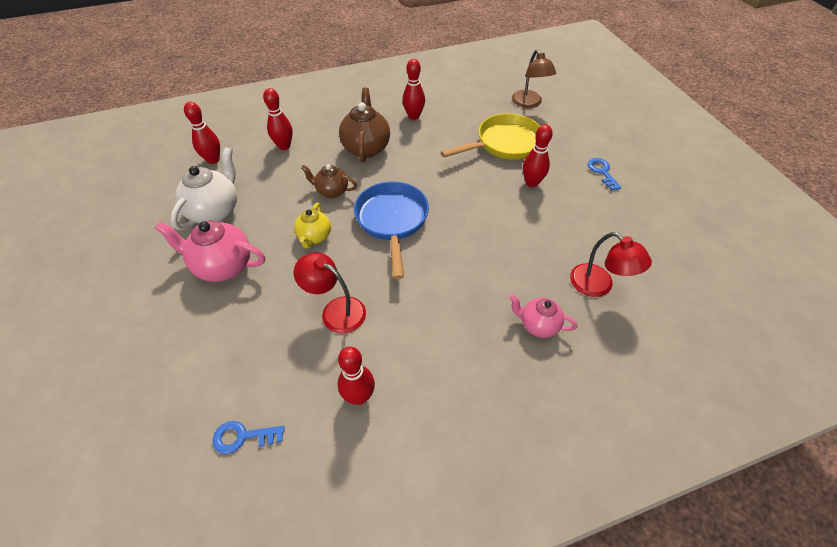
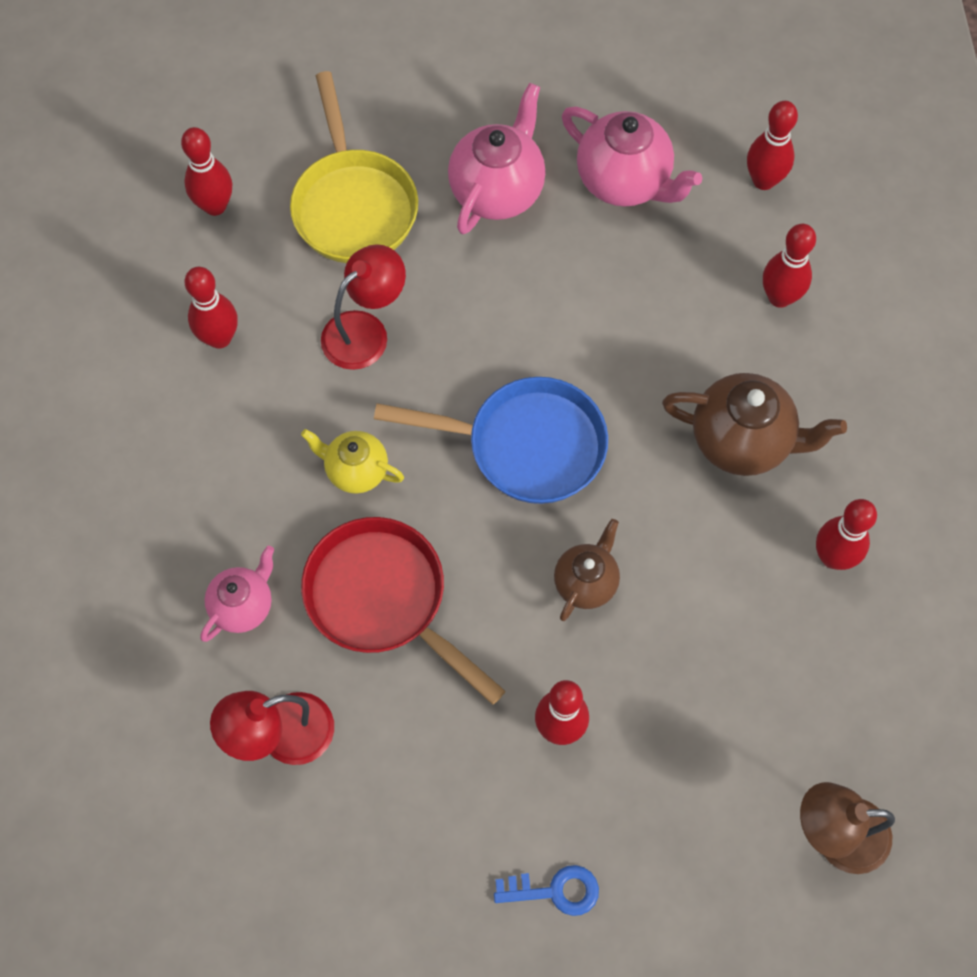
camera: 105 degrees right, 15 degrees up
(215, 211) = (624, 182): white teapot -> pink teapot
(243, 437) = (215, 206): blue key -> red bowling pin
(314, 237) = (522, 320): yellow teapot -> yellow teapot (356, 471)
(332, 191) = (628, 361): brown teapot -> brown teapot (586, 582)
(503, 260) = (383, 600): none -> red pan
(504, 144) = (695, 719): yellow pan -> yellow pan (353, 205)

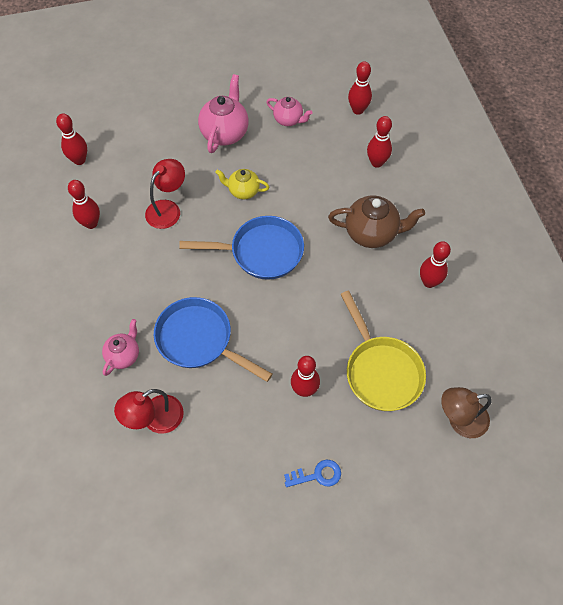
camera: 10 degrees left, 5 degrees down
(353, 205) = (152, 150): yellow pan -> yellow pan (381, 371)
(356, 471) = (174, 278): yellow teapot -> yellow teapot (243, 191)
(383, 600) = (199, 340): red pan -> blue pan
(586, 582) = (305, 314): brown teapot -> none
(624, 182) = (288, 120): pink teapot -> pink teapot, size x0.61

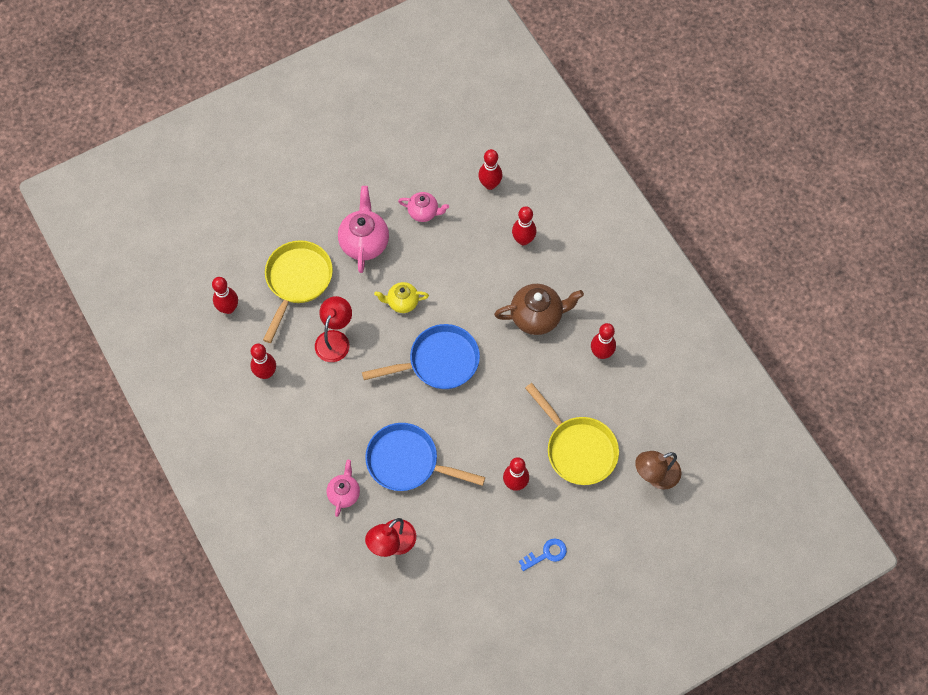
camera: 15 degrees left, 5 degrees up
(151, 151) = (297, 281): none -> yellow pan

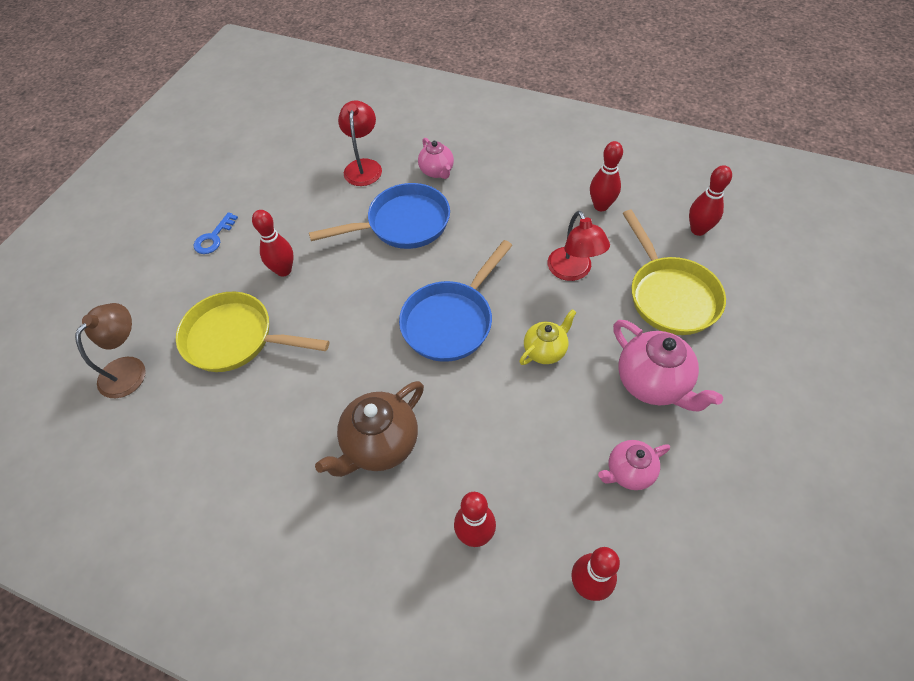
camera: 145 degrees right, 10 degrees down
(601, 353) = (269, 457): red bowling pin -> none

